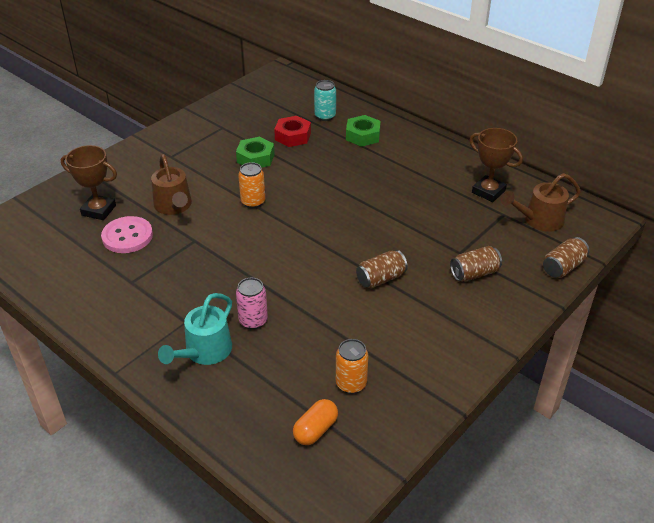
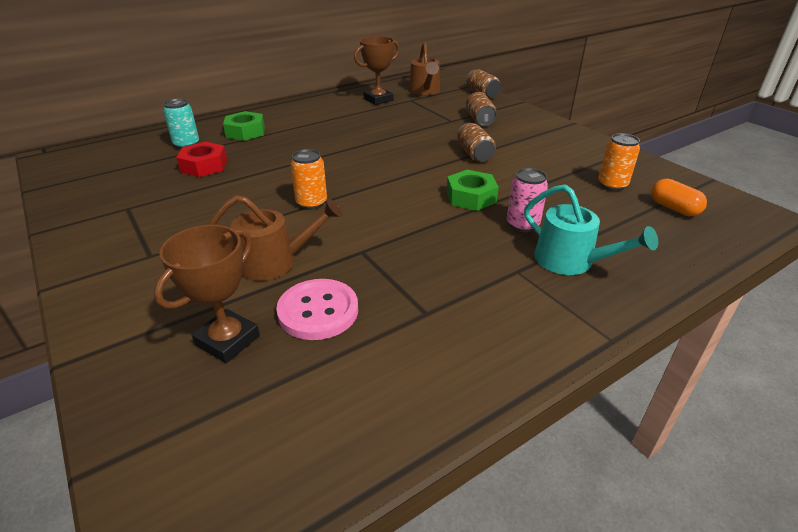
camera: 75 degrees left, 5 degrees down
(255, 158) = (224, 192): green nut -> green nut (471, 197)

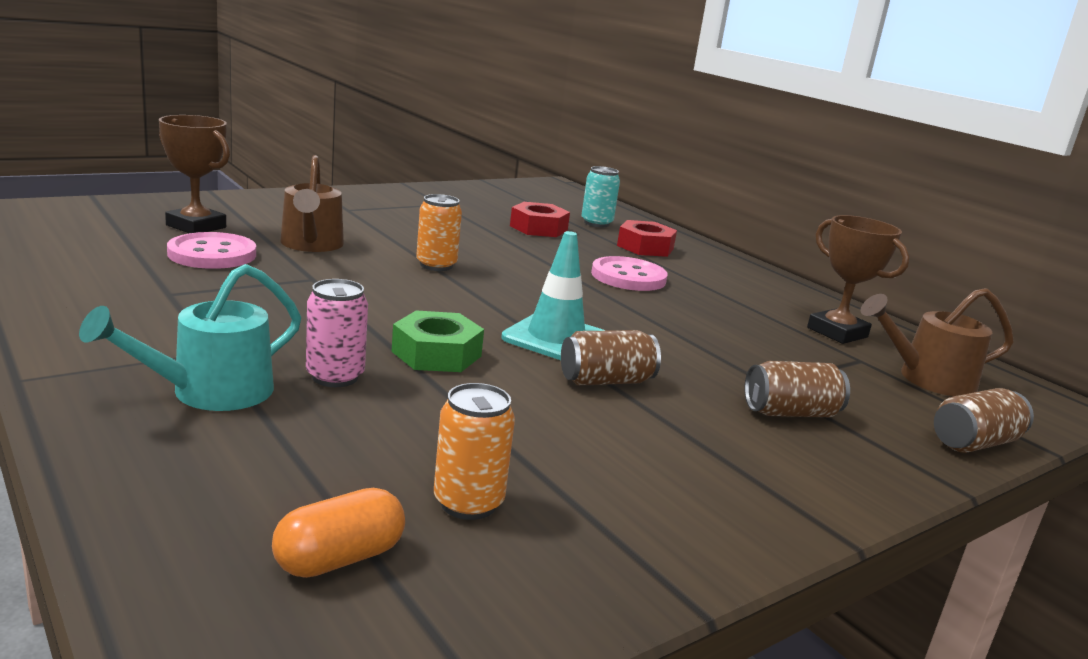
camera: 85 degrees right, 15 degrees down
(245, 132) = (645, 247): green nut -> red nut
(312, 141) = (628, 277): none -> pink button
(427, 164) = (555, 338): none -> turquoise traffic cone

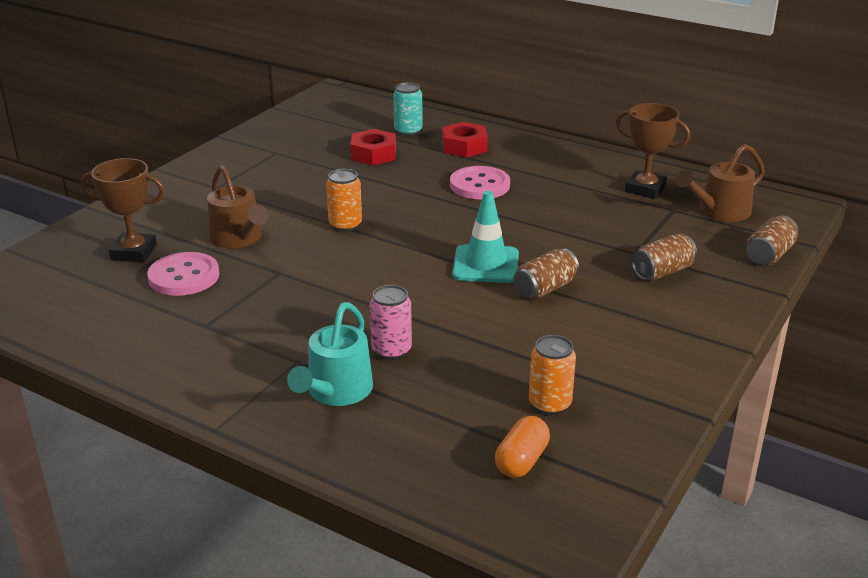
camera: 20 degrees left, 10 degrees up
(436, 354) = (429, 307): green nut -> none

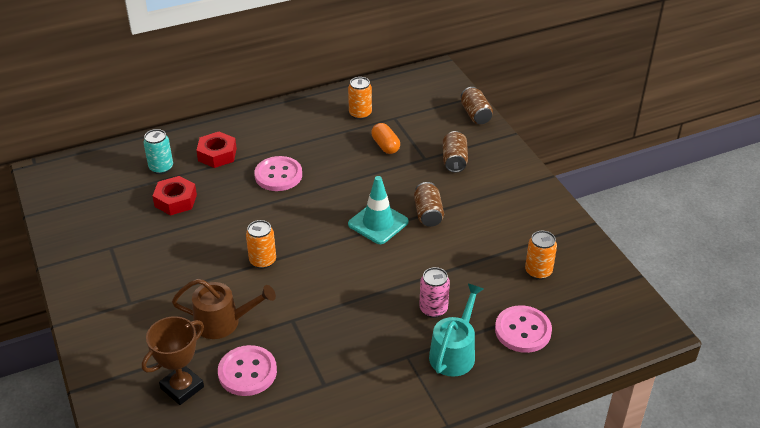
camera: 55 degrees left, 10 degrees up
(336, 391) = (454, 353): turquoise watering can -> turquoise watering can turned 120 degrees counterclockwise
(428, 430) = (523, 330): none -> pink button
(521, 461) = (576, 307): orange capsule -> orange capsule (385, 146)
(645, 189) = (360, 114): brown trophy -> orange can
(719, 211) = (415, 103): brown watering can -> none

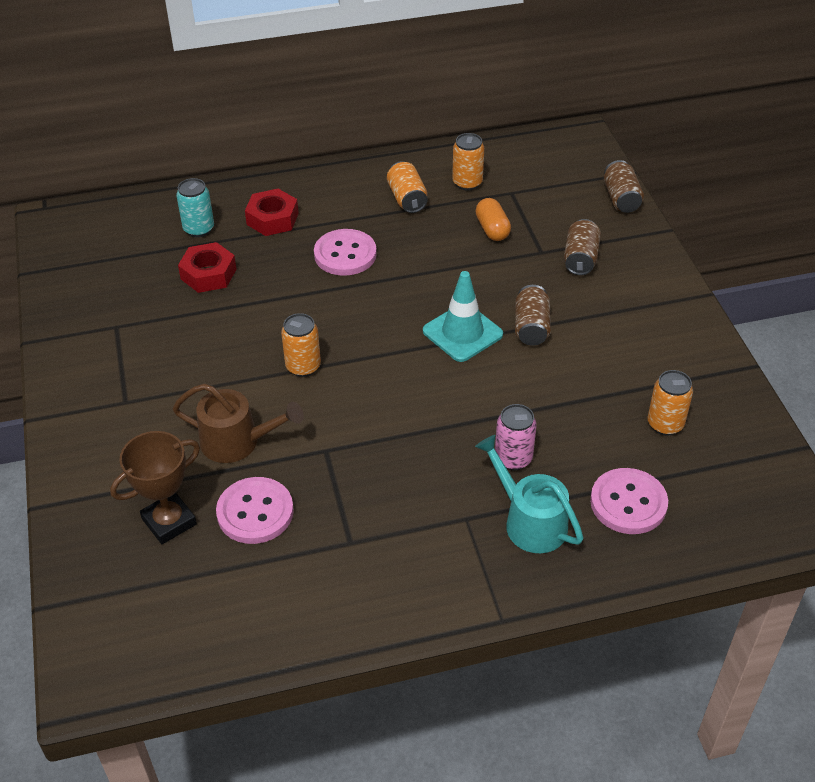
camera: 10 degrees right, 5 degrees up
(317, 130) = (407, 198): none -> orange can
(454, 353) = (530, 521): turquoise watering can -> turquoise watering can turned 75 degrees counterclockwise

